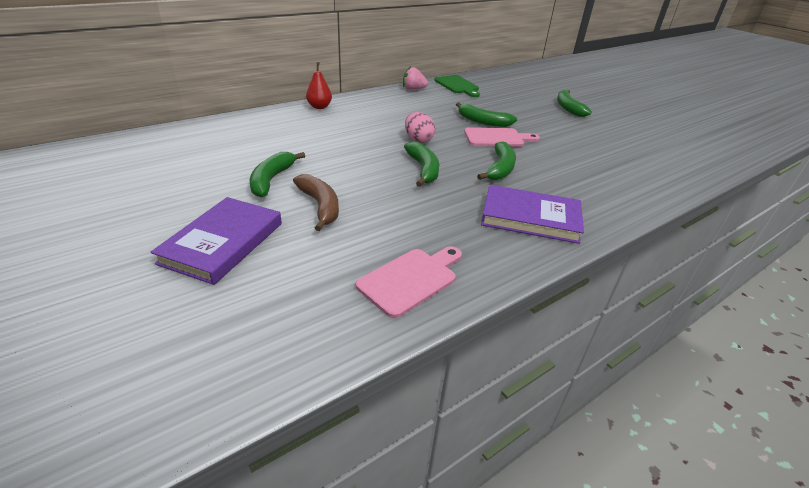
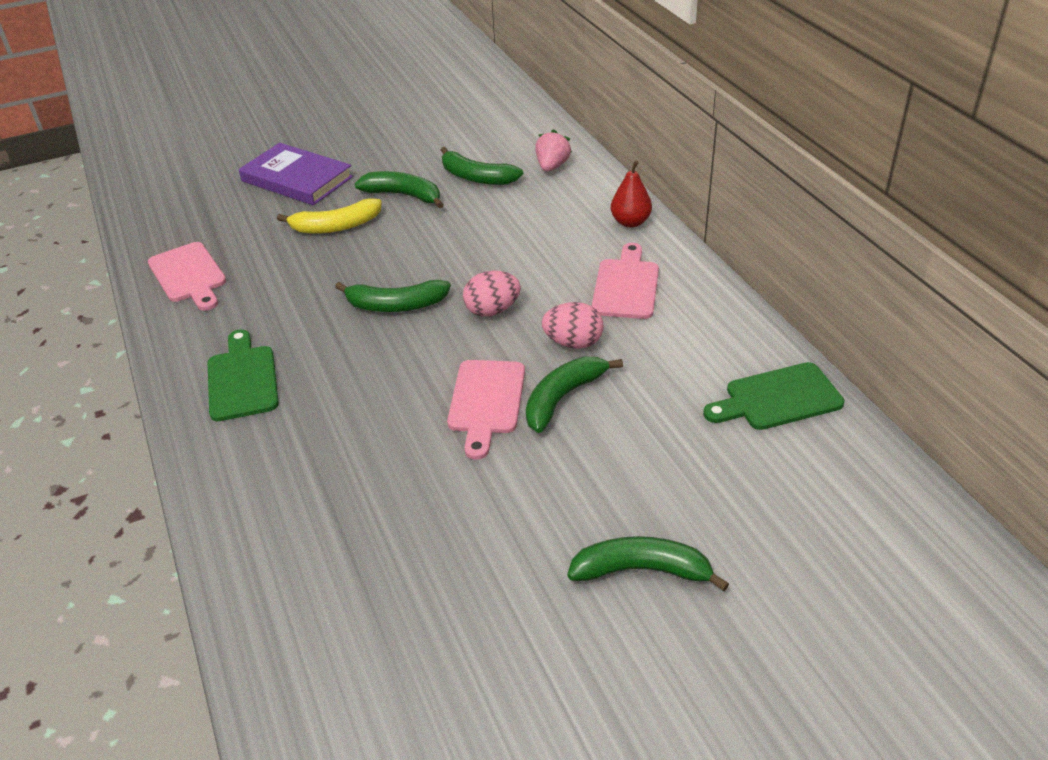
camera: 105 degrees right, 5 degrees up
(320, 206) = (336, 226): brown banana -> yellow banana
(384, 109) = (626, 286): none -> pink cutting board
(413, 89) = (739, 329): pink strawberry -> pink strawberry (552, 166)
(439, 120) = (573, 343): none -> pink egg
(500, 169) = (376, 381): green banana -> green banana (476, 177)
(530, 218) = (242, 379): purple book -> green cutting board

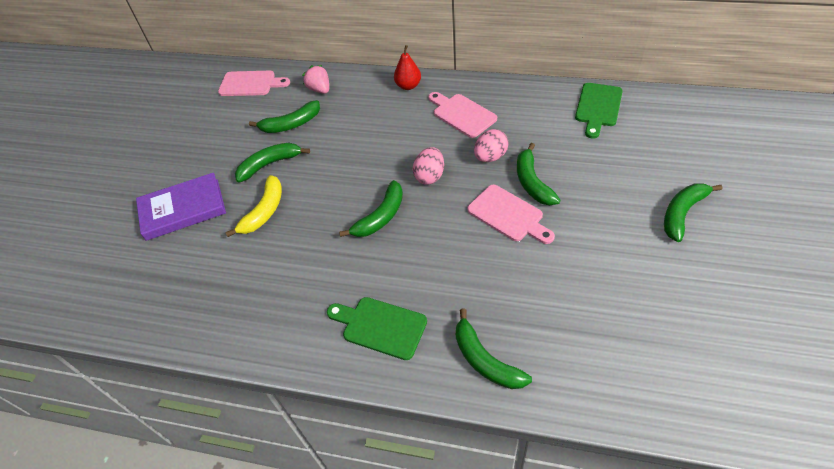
camera: 50 degrees left, 10 degrees up
(189, 275) = (228, 315): pink cutting board -> pink cutting board (250, 84)
(249, 479) = (485, 360): none -> green banana

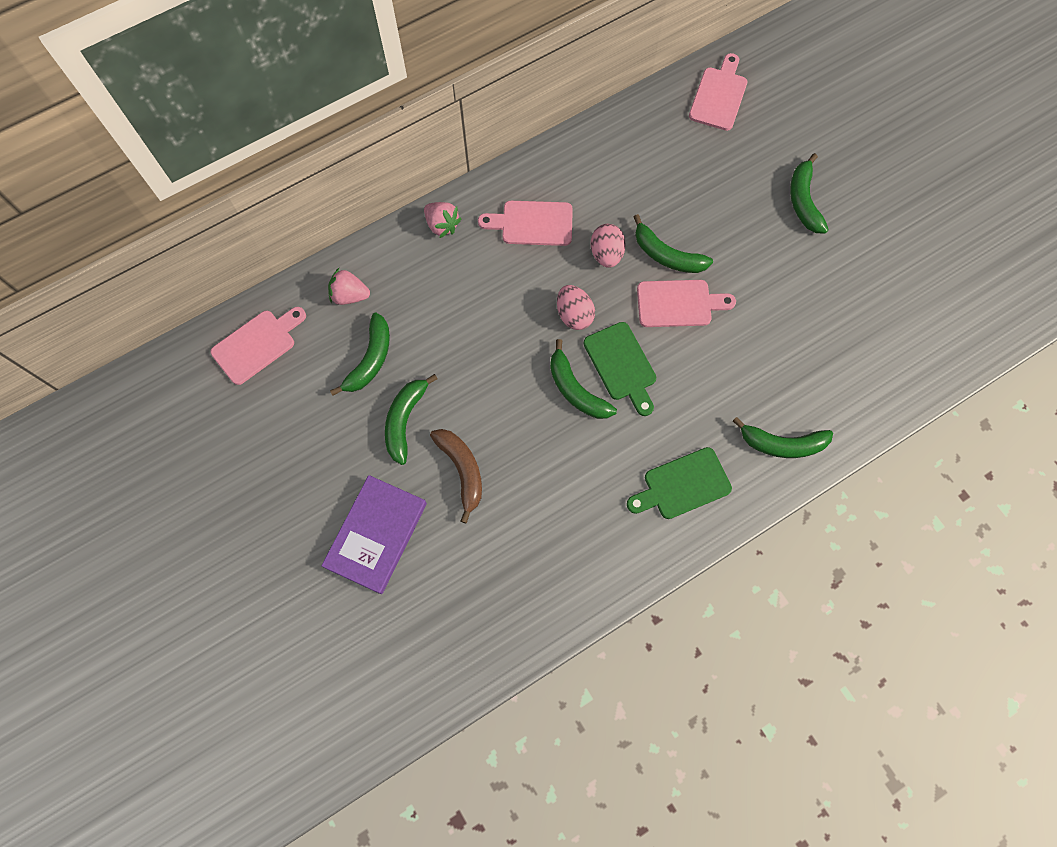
camera: 50 degrees left, 20 degrees up
(264, 211) = (462, 471): yellow banana -> brown banana
(381, 217) = (576, 390): green banana -> green banana turned 150 degrees clockwise
(408, 86) = (442, 225): red pear -> pink strawberry
(598, 107) = (646, 129): green cutting board -> green cutting board (622, 365)
(676, 116) = (719, 96): none -> pink cutting board

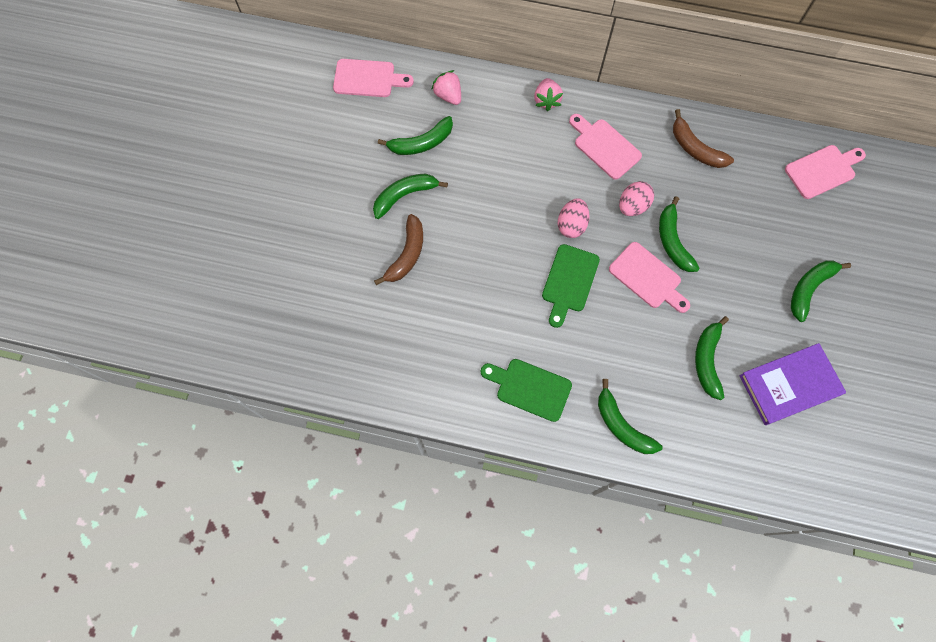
camera: 45 degrees right, 0 degrees up
(376, 535) = (322, 245): purple book -> purple book (789, 385)
(576, 390) = (524, 270): green banana -> green banana (707, 360)
(606, 161) = (695, 148): none -> brown banana

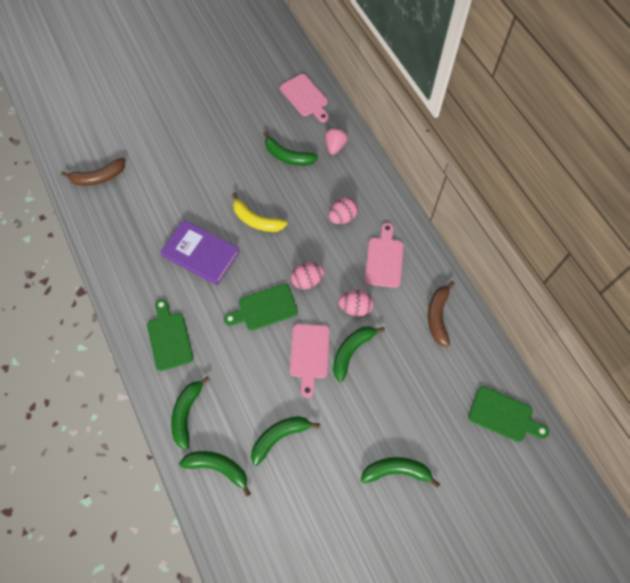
camera: 50 degrees right, 5 degrees down
(405, 195) = (243, 174): green banana -> green banana (218, 467)
(407, 254) = (204, 204): brown banana -> brown banana (98, 177)
(468, 221) = (256, 220): none -> yellow banana
(531, 147) = (342, 217): none -> pink egg
(546, 100) = (385, 201): pink strawberry -> none
(789, 385) = (306, 508): purple book -> purple book (201, 254)
(822, 170) = (504, 415): pink cutting board -> green cutting board

